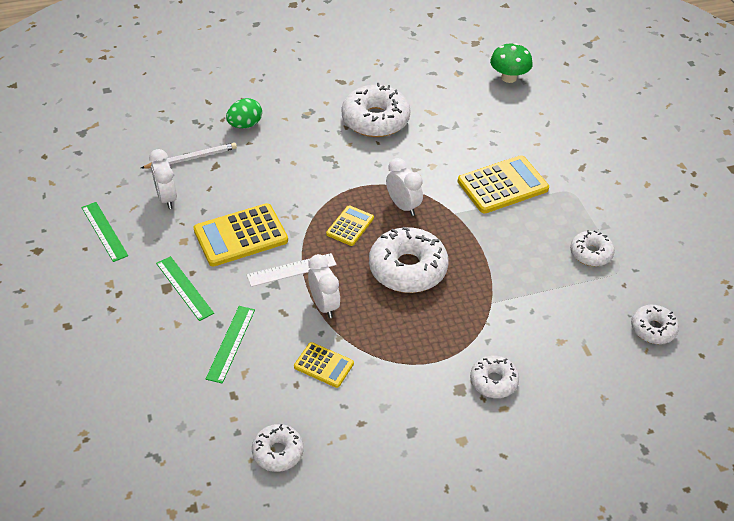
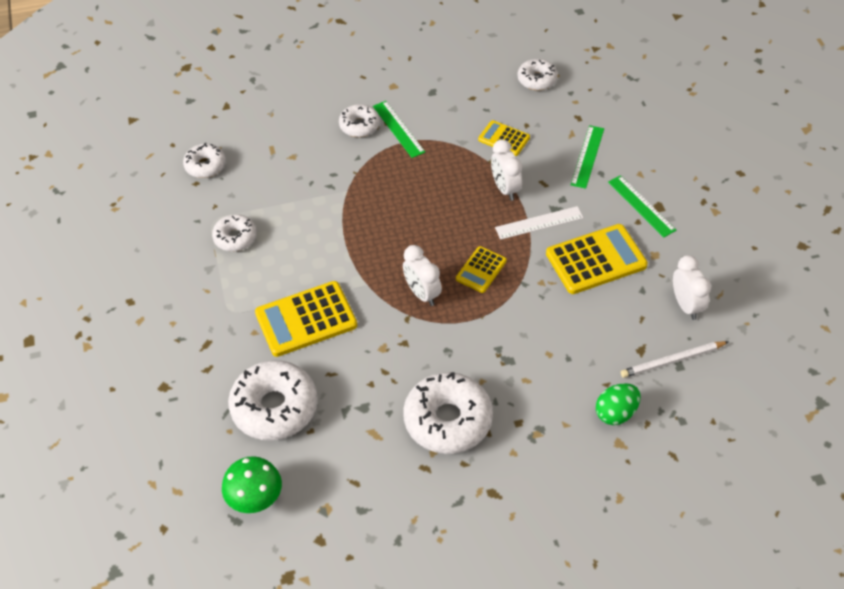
camera: 175 degrees left, 5 degrees up
(104, 231) = (741, 266): green ruler -> green ruler (398, 129)
(407, 268) = (423, 223): white donut -> white donut (274, 407)

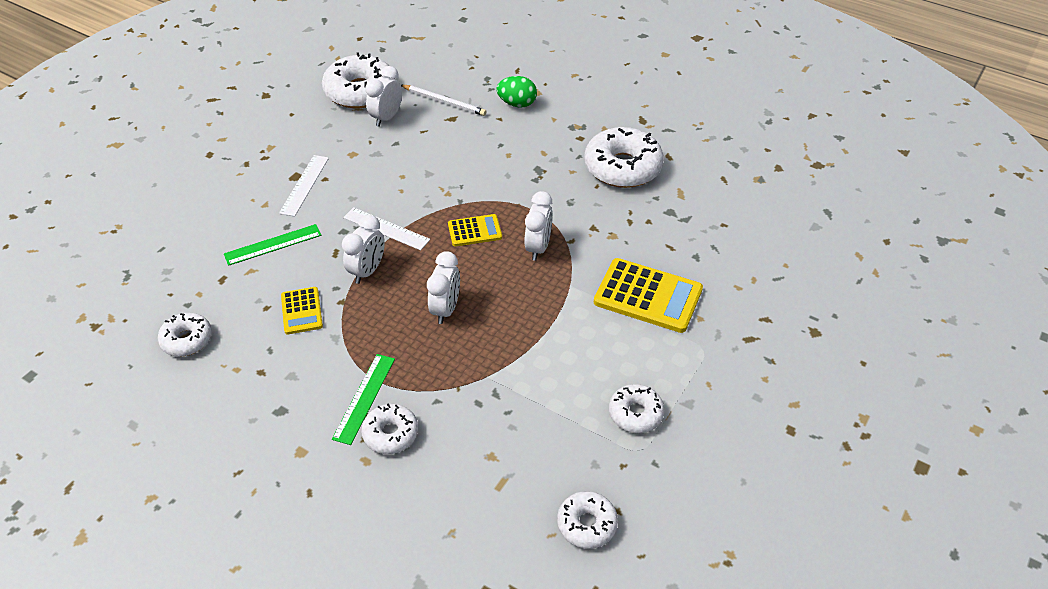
camera: 135 degrees left, 5 degrees down
(255, 498) = (803, 214): green mushroom -> none
(274, 407) = (736, 255): white donut -> white donut (360, 91)
(423, 206) = (445, 309): none -> white clock
(596, 260) = (392, 178): yellow calculator -> none
(641, 206) = (304, 185): green ruler -> white ruler

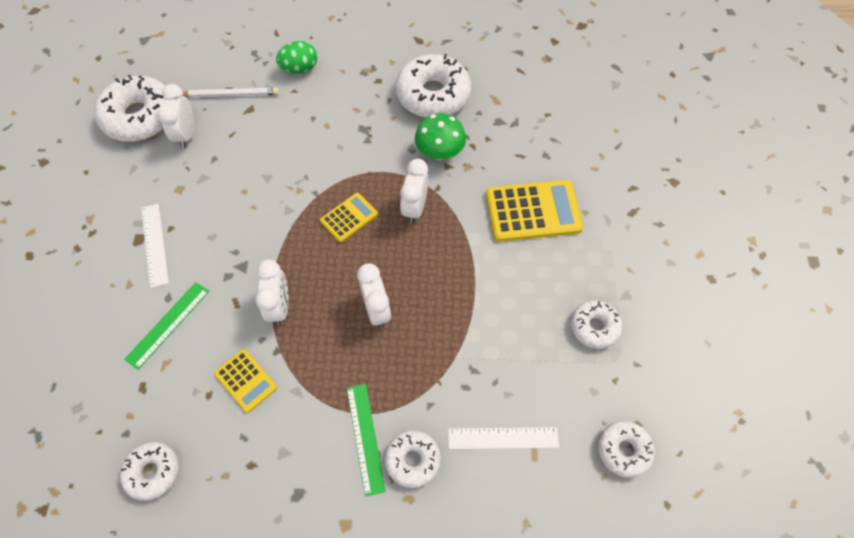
camera: 30 degrees left, 15 degrees up
(386, 228) = (267, 254): white ruler -> white ruler (503, 438)
(538, 248) = (415, 208): white clock -> white clock turned 150 degrees counterclockwise
(594, 214) = (440, 152): none -> green mushroom

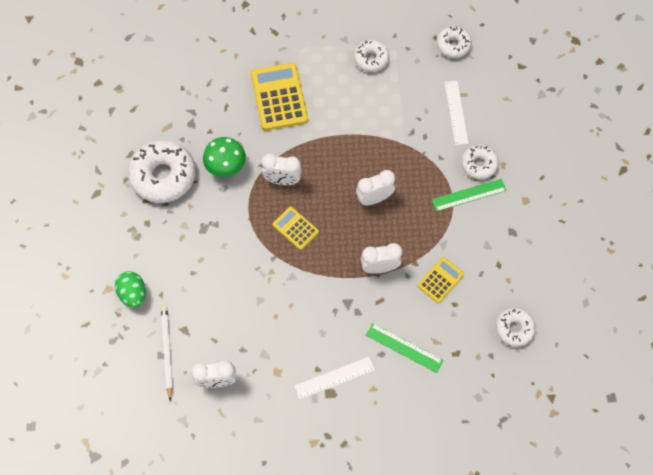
camera: 95 degrees left, 5 degrees up
(140, 117) = (198, 430): white donut -> none

